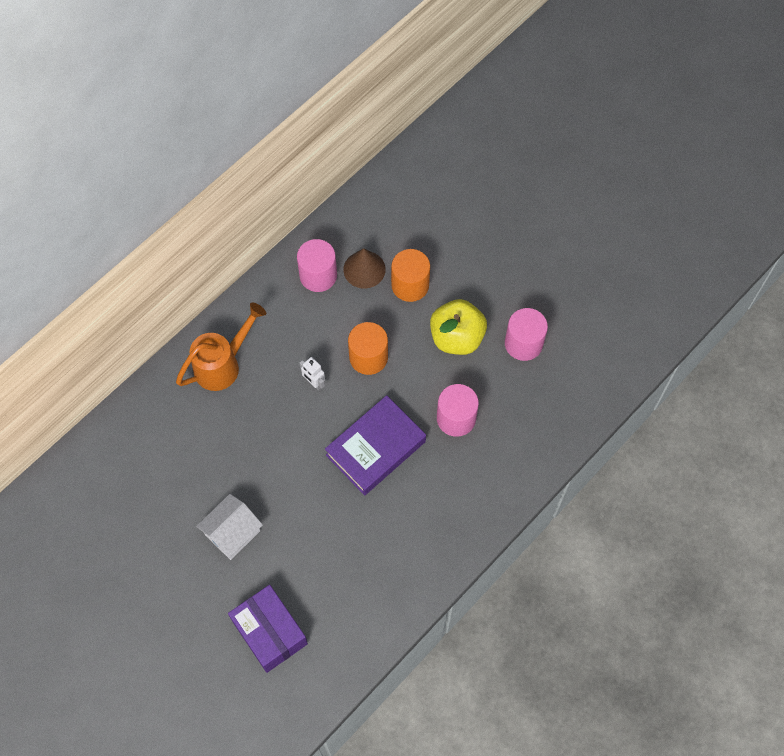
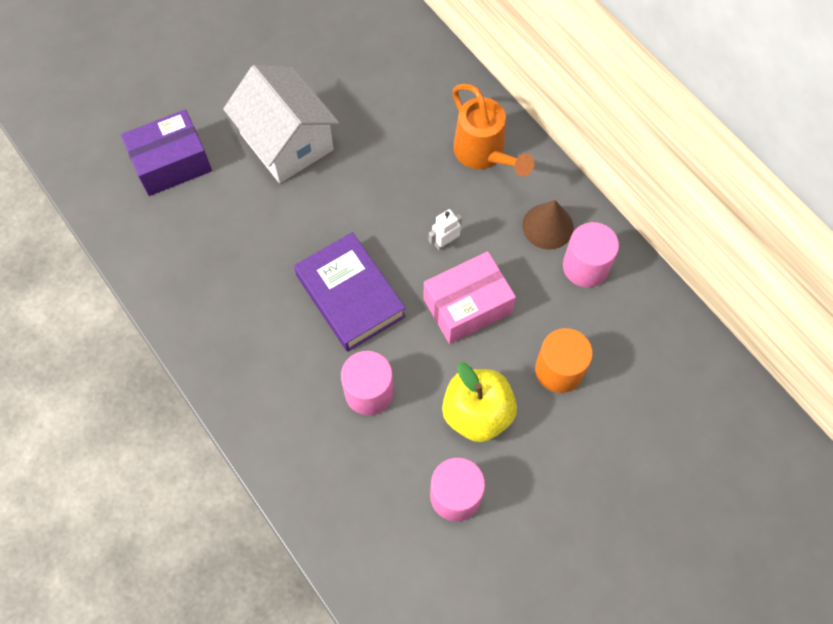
camera: 100 degrees right, 0 degrees up
(232, 532) = (287, 142): white house -> white house, size x1.61
(364, 269) = (588, 320): brown cone -> brown cone (547, 226)
(368, 357) = (467, 306): orange cylinder -> pink box

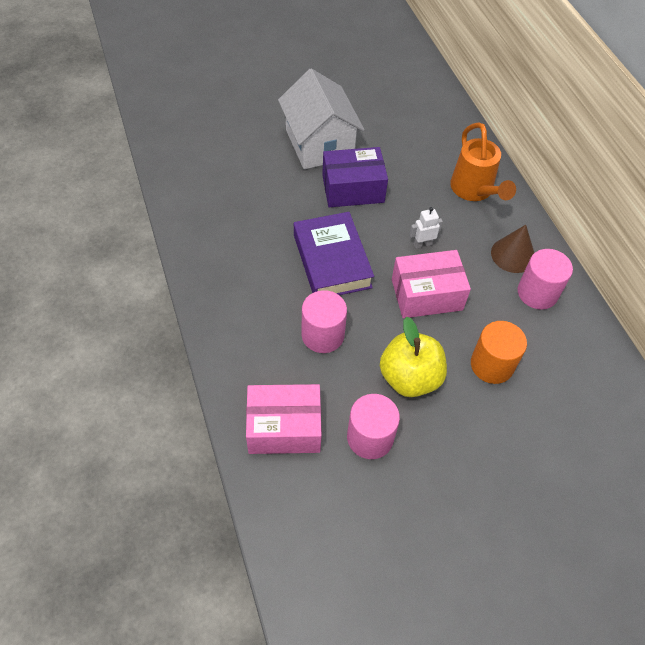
camera: 15 degrees right, 10 degrees down
(172, 163) = (226, 136): purple box -> purple box (353, 189)
(362, 514) = (284, 427): none -> pink box

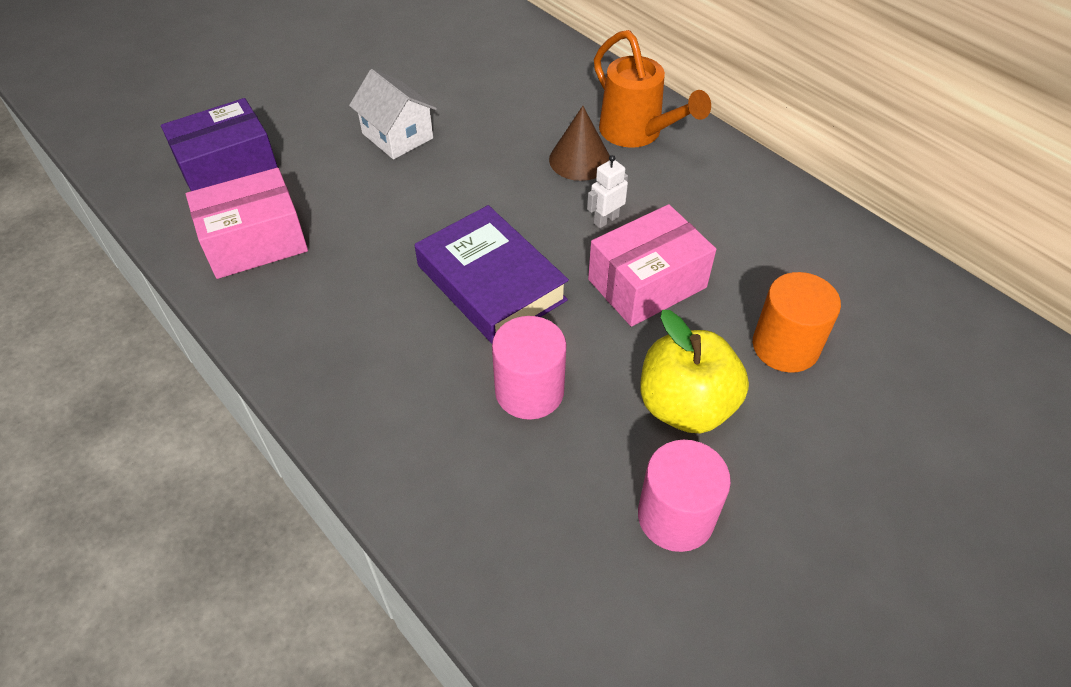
camera: 20 degrees left, 5 degrees down
(284, 427) = (539, 554): pink box -> pink box (255, 242)
(319, 144) = (397, 136): white house -> white house, size x0.62
(353, 189) = (473, 179): purple box -> purple box (228, 169)
(513, 255) = (730, 196): brown cone -> brown cone (579, 160)
(537, 293) = (788, 233): pink cylinder -> none

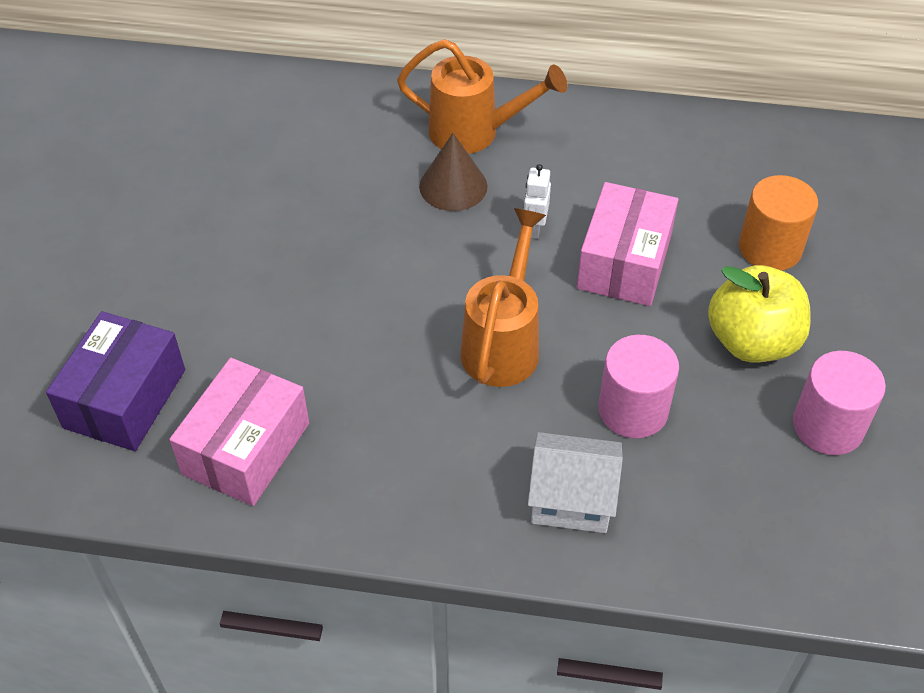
camera: 40 degrees left, 0 degrees up
(397, 136) = (259, 262): white house -> white house (571, 499)
(491, 283) = (503, 343): purple book -> orange watering can

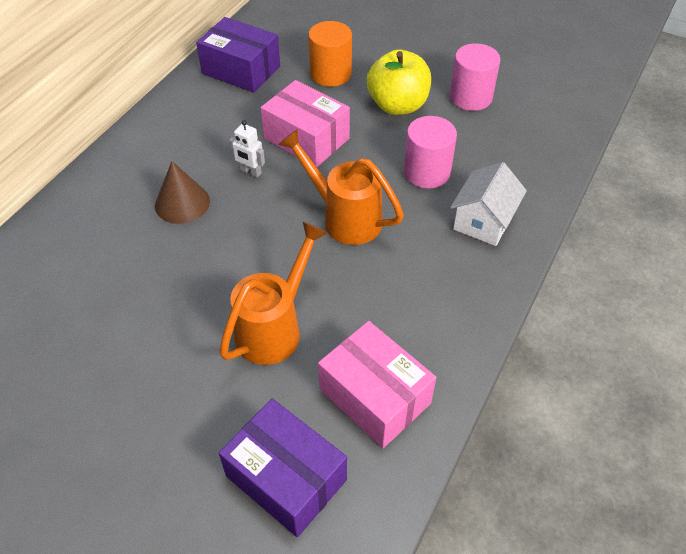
camera: 70 degrees left, 0 degrees up
(474, 132) = (136, 176): orange watering can -> orange watering can (274, 328)
(715, 156) = (241, 70): none -> purple box

